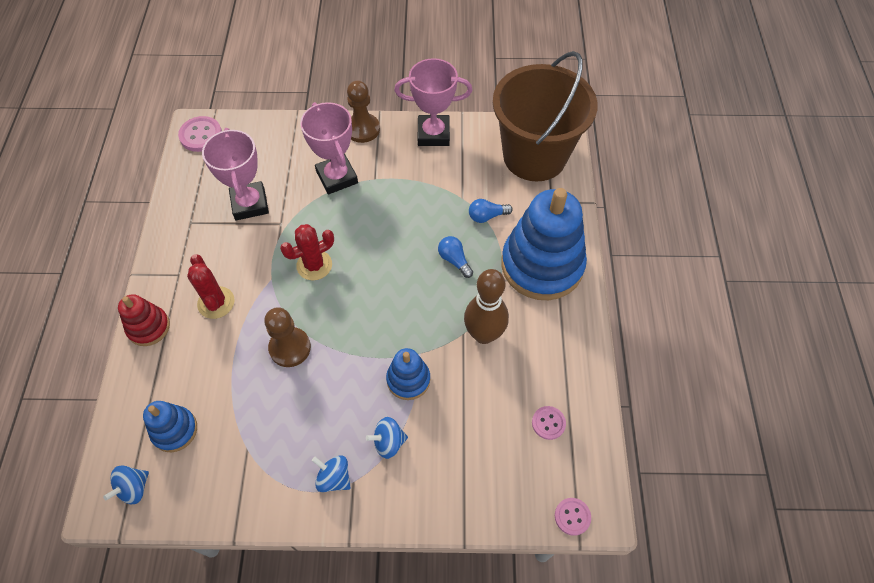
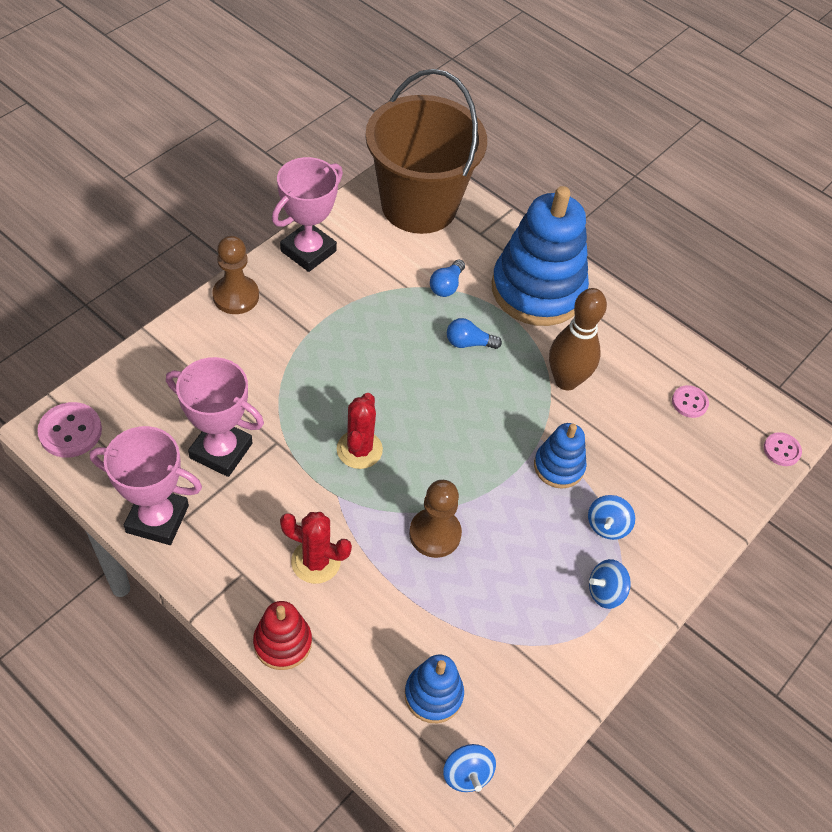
camera: 55 degrees left, 5 degrees down
(337, 177) = (272, 358): pink trophy -> pink trophy (157, 519)

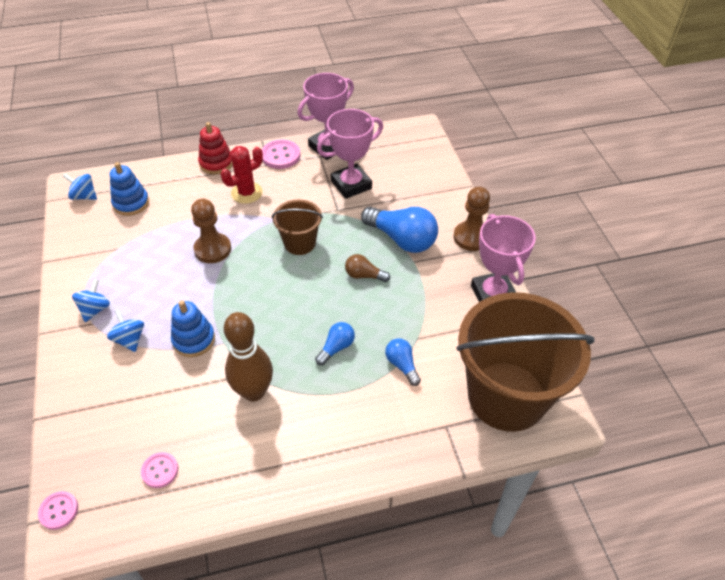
camera: 130 degrees right, 5 degrees down
(70, 431) = (412, 135): pink button -> pink button (281, 155)
(283, 356) = (402, 239): none -> blue light bulb
(359, 449) = (300, 243): red cactus -> brown bucket
(362, 364) = (364, 275): none -> brown light bulb
(537, 290) = (354, 431): blue stacking toy -> none

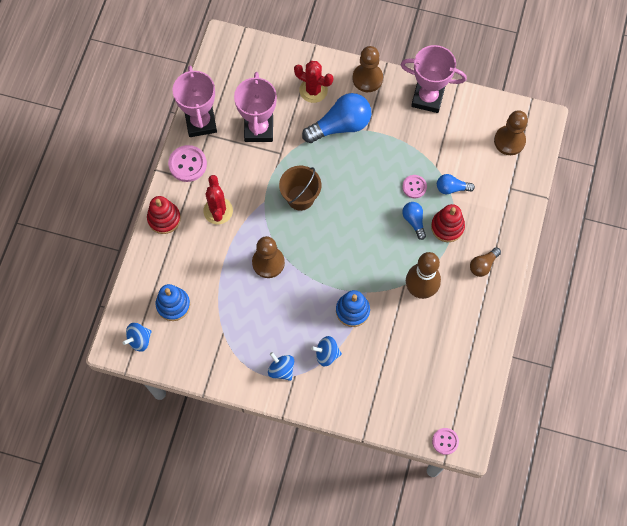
camera: 60 degrees left, 20 degrees up
(160, 470) = (449, 371): pink button -> pink button (414, 187)
(350, 383) = (447, 227): none -> red stacking toy
(364, 275) = (360, 170): brown light bulb -> brown light bulb (483, 265)
(423, 204) = (313, 90): none -> red cactus
(506, 396) = (509, 141): brown bucket -> brown pawn

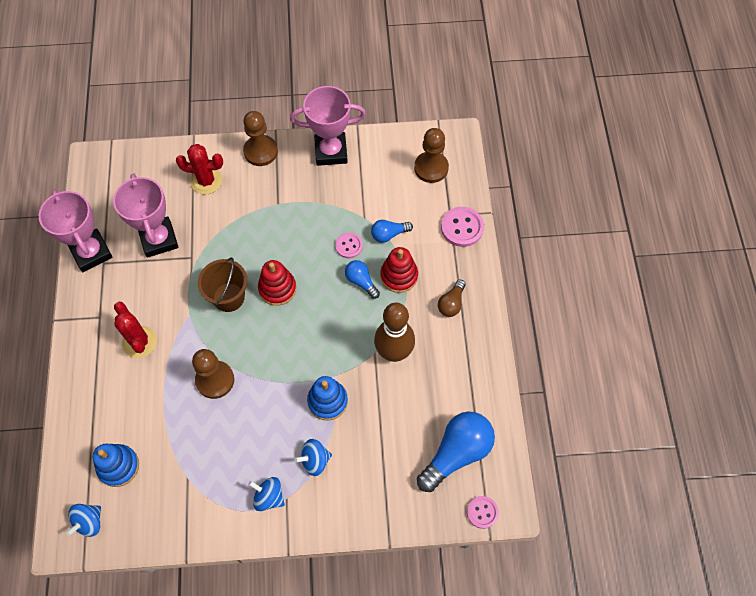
camera: 20 degrees left, 5 degrees down
(164, 219) = (79, 371): red stacking toy -> red stacking toy (277, 288)
(187, 164) = (89, 302): pink button -> pink button (462, 227)
(340, 125) = (247, 208): blue light bulb -> blue light bulb (456, 453)

